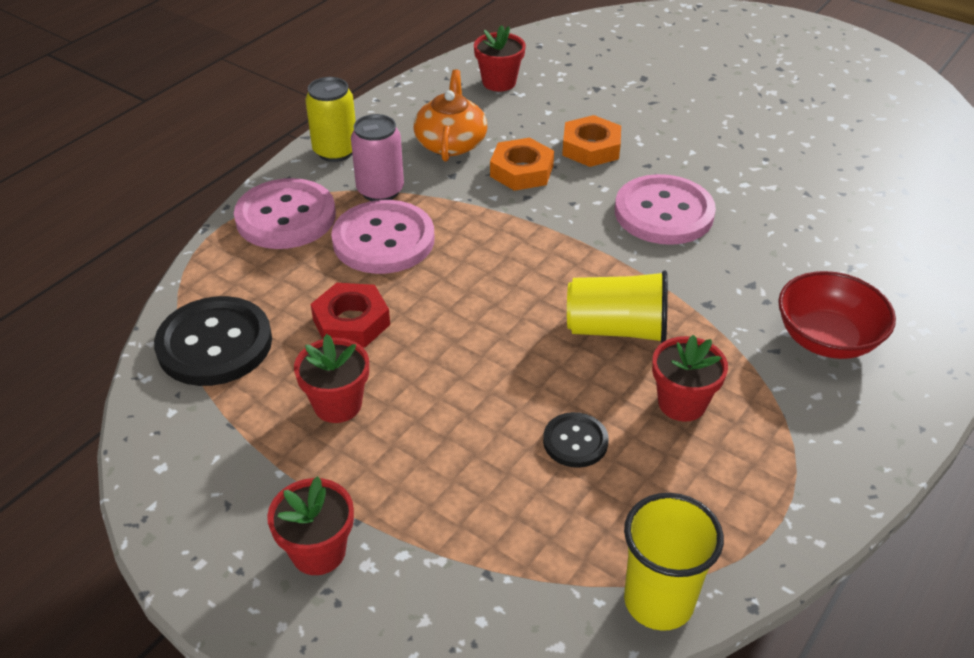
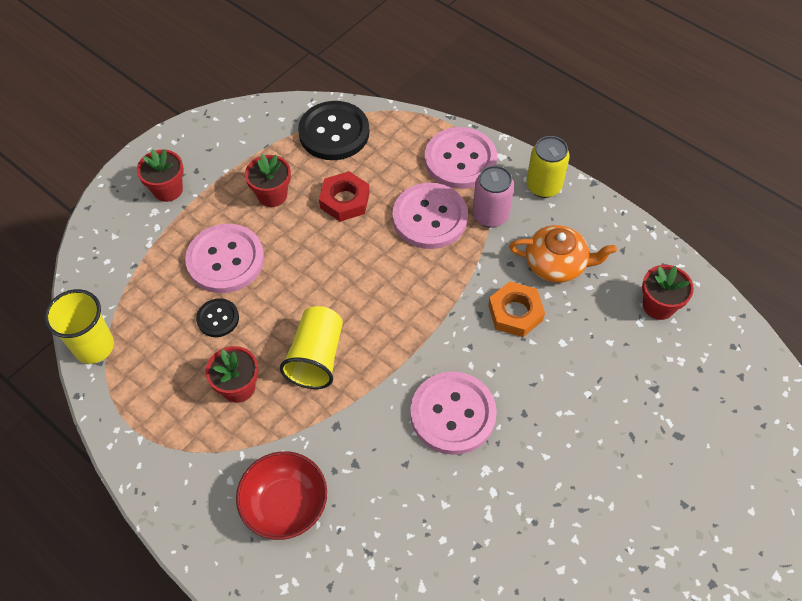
camera: 95 degrees right, 15 degrees up
(467, 447) = (225, 260): none -> pink button
(591, 148) = (550, 370): orange nut -> none

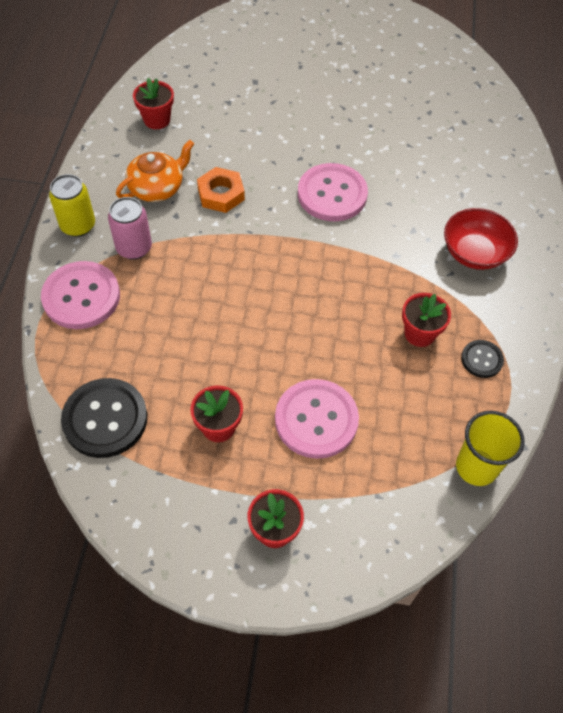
camera: 125 degrees left, 0 degrees up
(218, 318) = (375, 387): black button -> black button (481, 359)
(316, 357) = (354, 297): yellow cup -> none
(345, 200) = (186, 362): red nut -> none
(430, 217) = (164, 288): pink button -> none
(556, 264) = (157, 187): orange teapot -> orange teapot turned 75 degrees clockwise

